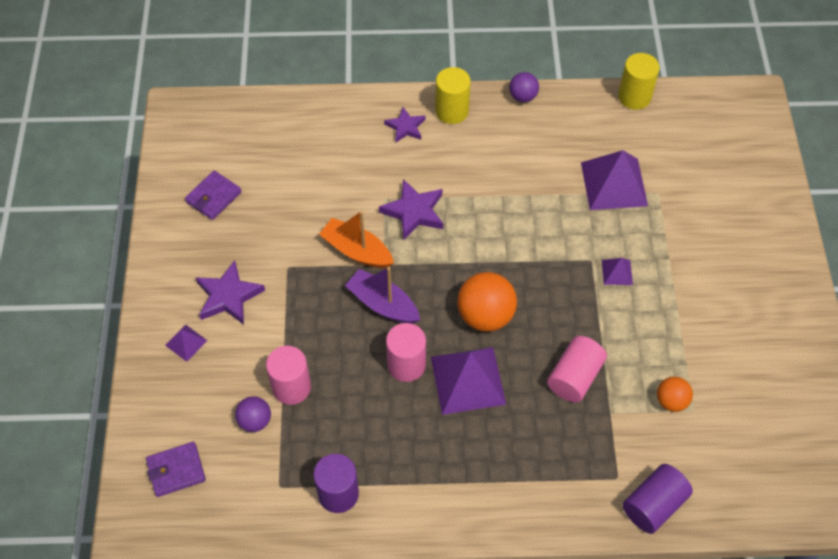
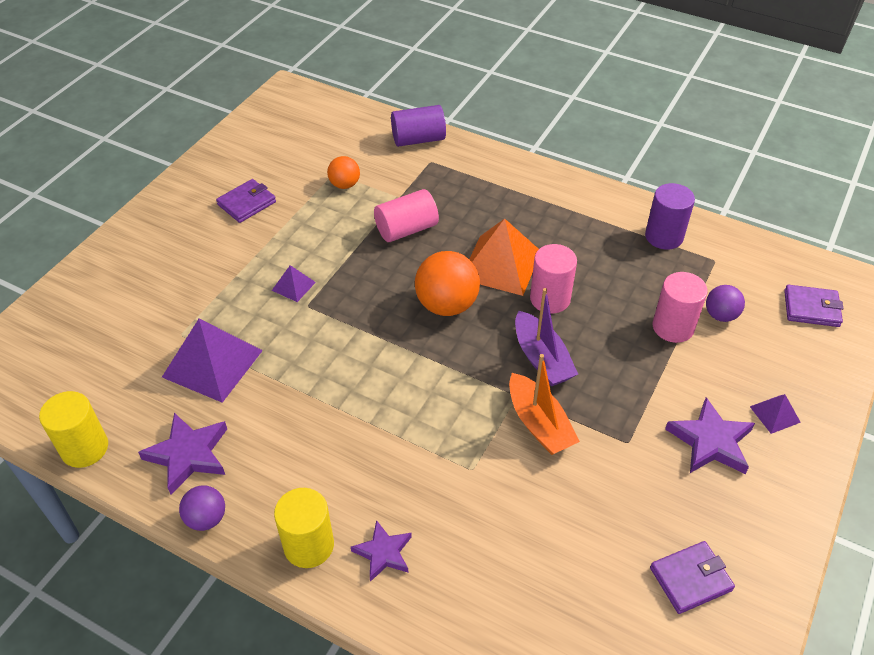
camera: 150 degrees left, 10 degrees down
(414, 212) = (447, 436): purple star -> purple star (188, 455)
(468, 380) = (500, 265): purple pyramid -> orange pyramid
(733, 333) = (247, 203): none -> purple wallet

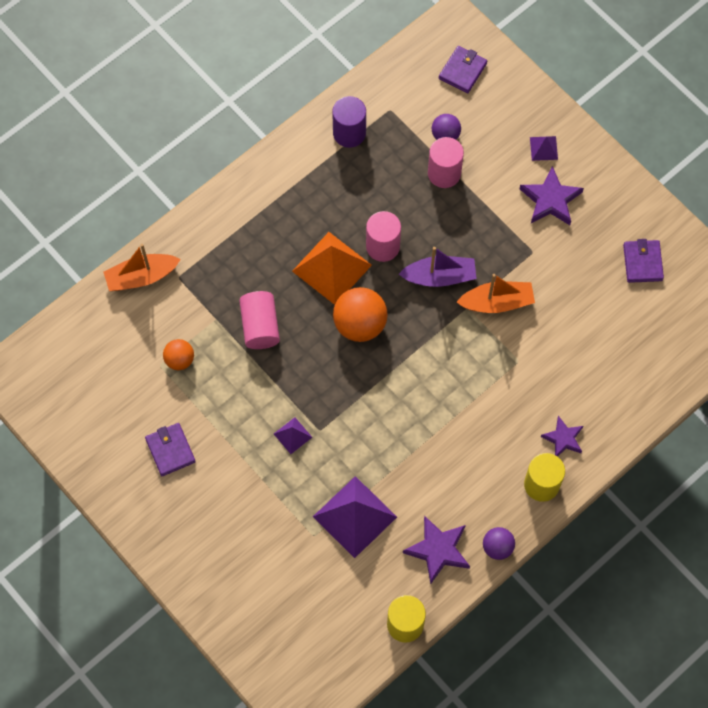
camera: 70 degrees left, 20 degrees up
(418, 139) = (141, 277): purple cylinder -> orange boat

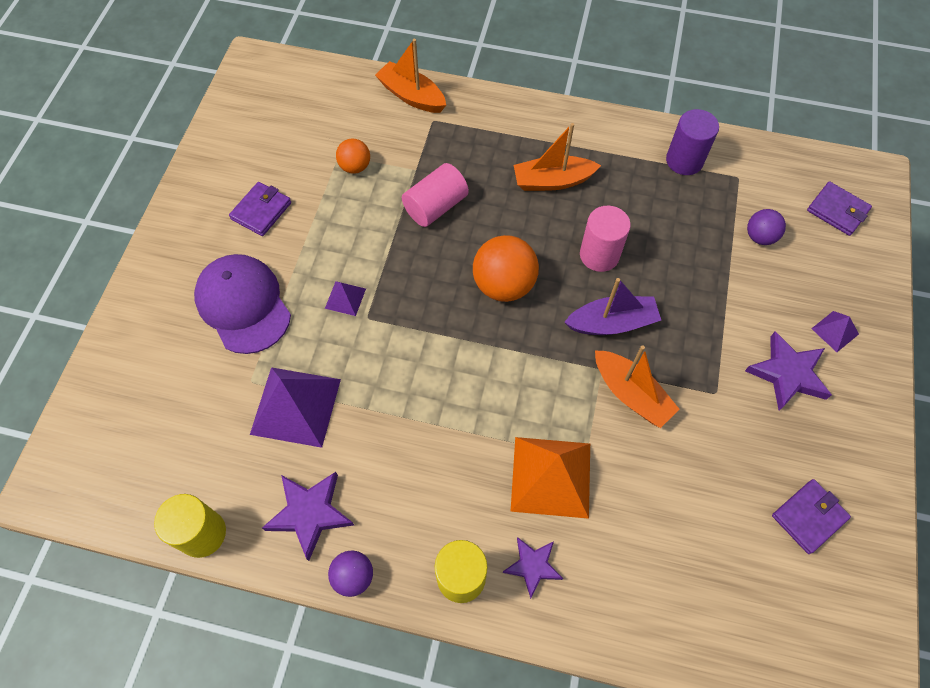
camera: 55 degrees right, 5 degrees down
(246, 508) = (243, 305): none -> purple cap
(299, 232) = (552, 181): none -> orange boat
(332, 268) = (541, 227): orange pyramid -> orange pyramid (551, 477)
(439, 277) = (612, 323): purple boat -> purple boat turned 60 degrees counterclockwise
(444, 173) = (721, 260): pink cylinder -> none
(462, 71) = (837, 211): purple wallet -> purple wallet turned 45 degrees clockwise

